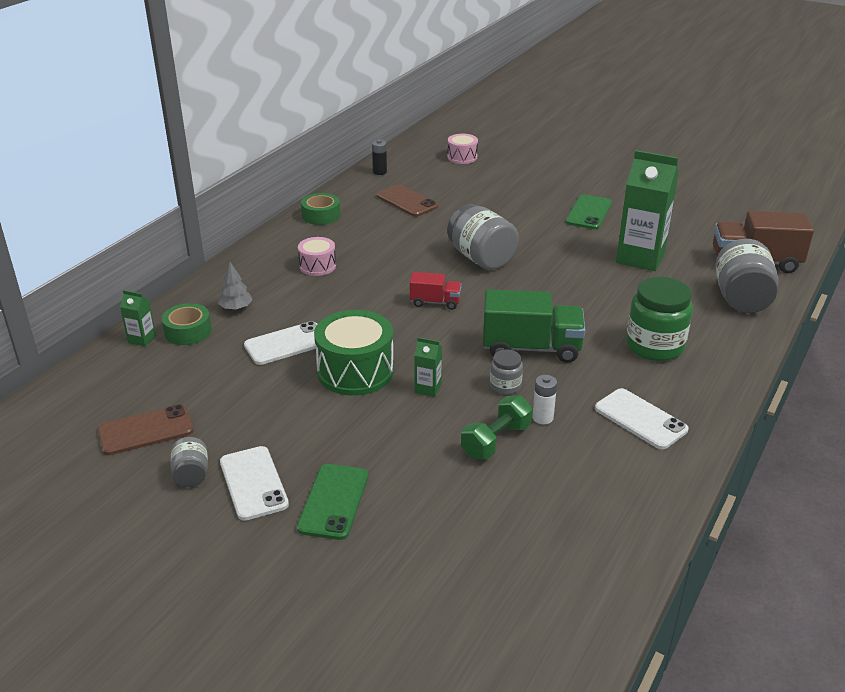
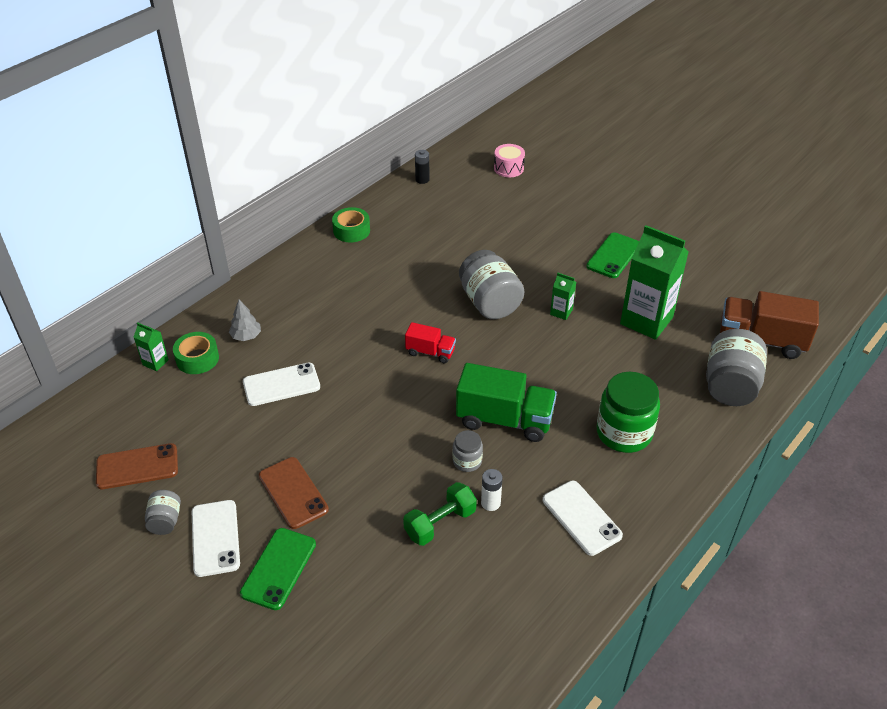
camera: 10 degrees right, 10 degrees up
(317, 266) = (332, 294): pink drum -> none
(355, 371) = (335, 425): green drum -> none
(407, 201) = (438, 221): brown phone -> brown phone (293, 493)
(428, 388) = (395, 454): green carton -> green carton (561, 312)

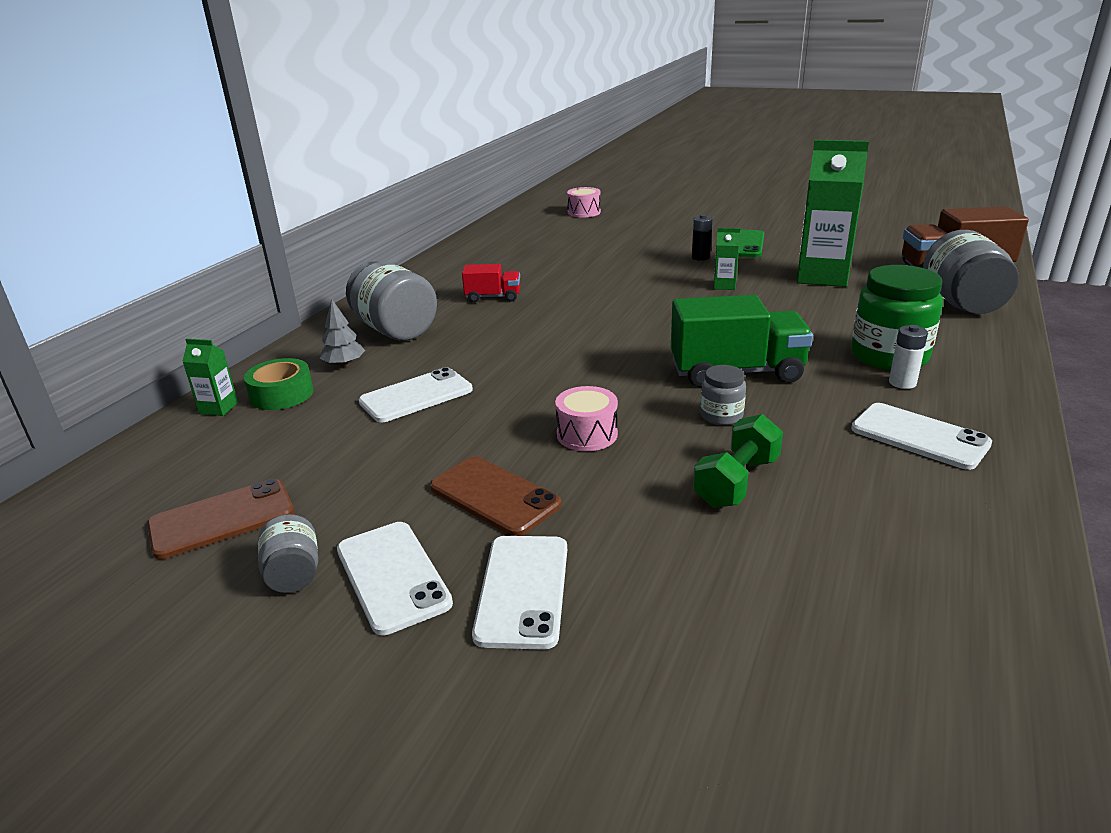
camera: 15 degrees left, 15 degrees down
(279, 568) = (523, 590): green phone -> white phone
(351, 230) = (437, 270): green tape -> none
(372, 454) = (587, 434): none -> pink drum
(422, 179) = (496, 230): black battery -> black battery (700, 257)
(430, 352) = (597, 337): red truck -> red truck (493, 297)
(489, 303) = (638, 292): grey jar -> grey jar (395, 330)
(490, 503) = (788, 447): white battery -> white battery (902, 383)

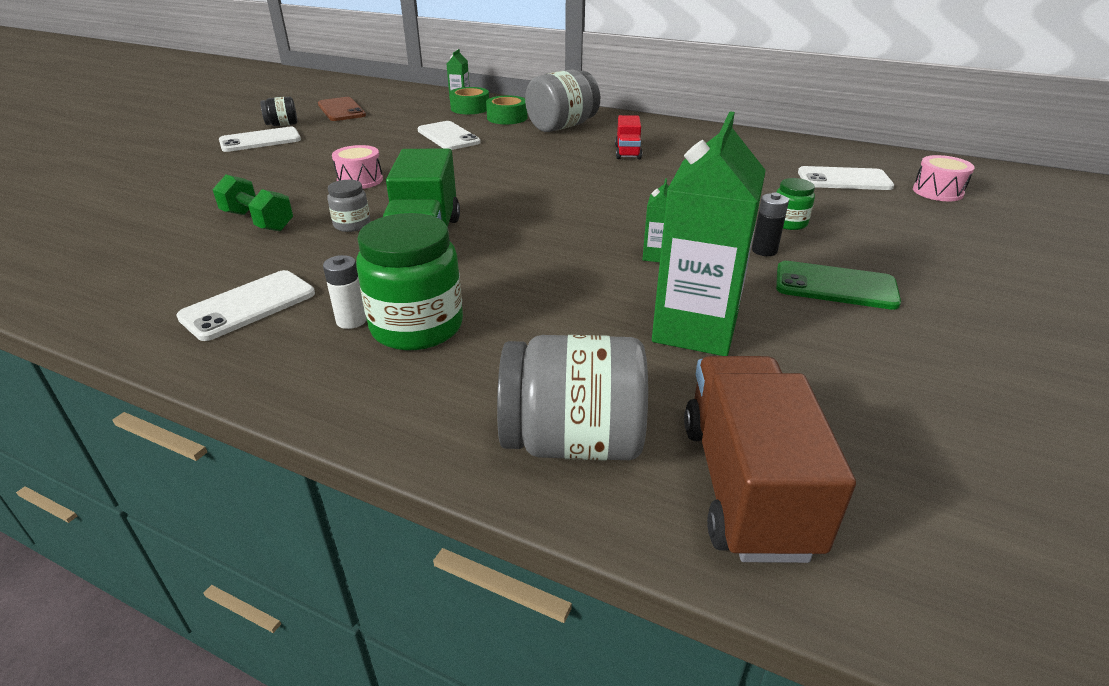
camera: 90 degrees right, 5 degrees up
(294, 574) = (282, 124): grey jar -> black jar
(344, 364) = (507, 118): grey tree -> green tape
(494, 496) = (309, 157): brown phone -> none
(523, 590) = (218, 164): white phone -> white phone (844, 180)
(651, 249) = (788, 223): none -> green jar

